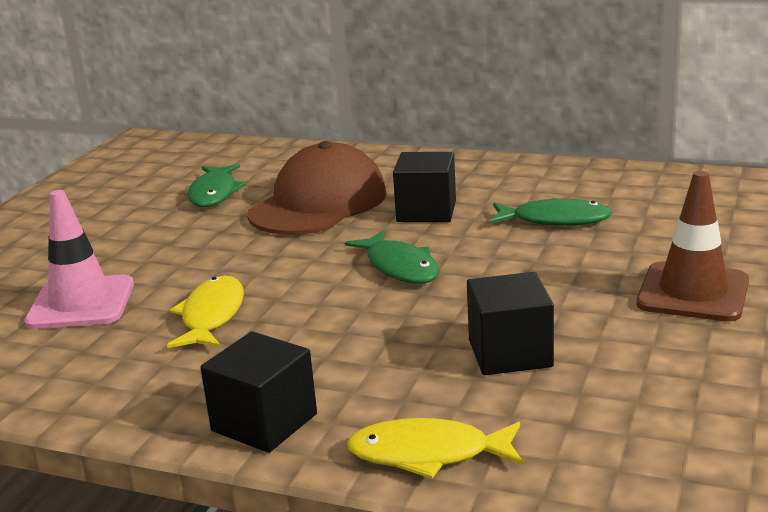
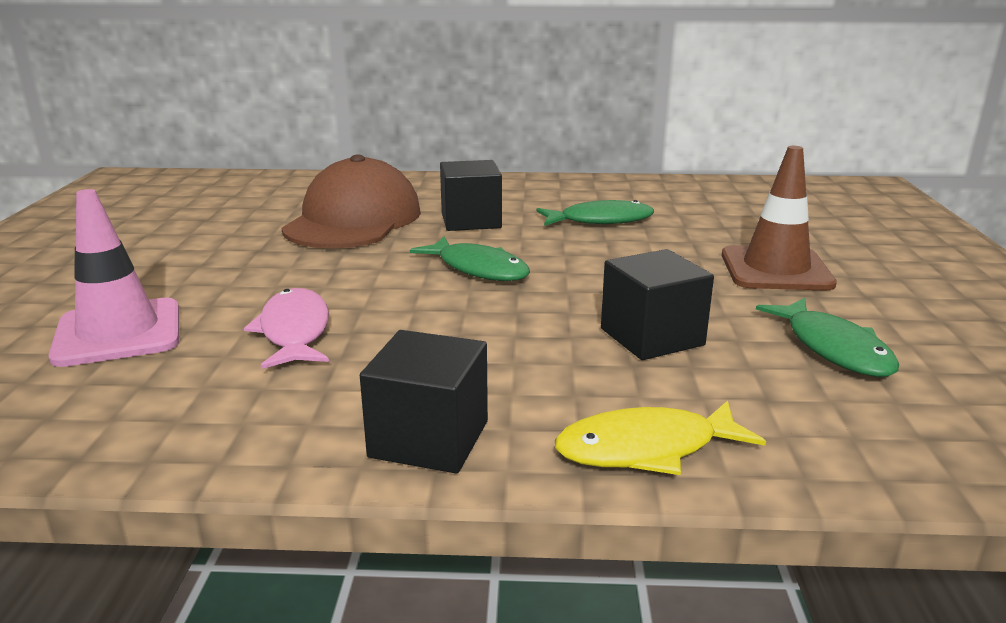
camera: 20 degrees left, 0 degrees up
(212, 316) = (294, 331): yellow fish -> pink fish
(214, 193) = (231, 217): green fish -> green fish (833, 348)

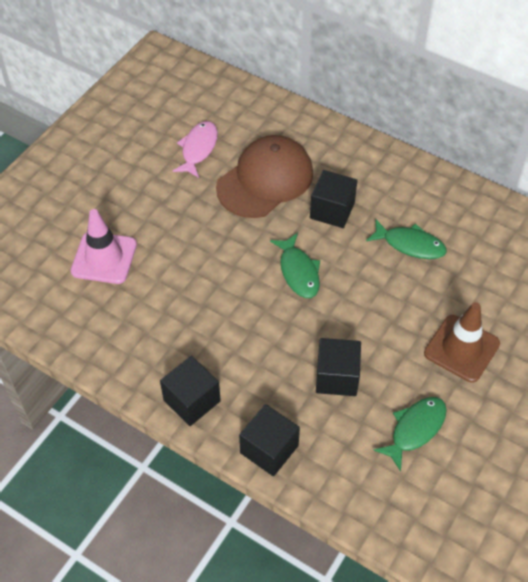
camera: 30 degrees right, 30 degrees up
(294, 331) = (178, 293): pink fish -> pink fish (198, 149)
(646, 449) = (269, 449): yellow fish -> black cube
(833, 348) = (415, 429): green fish -> green fish turned 150 degrees counterclockwise

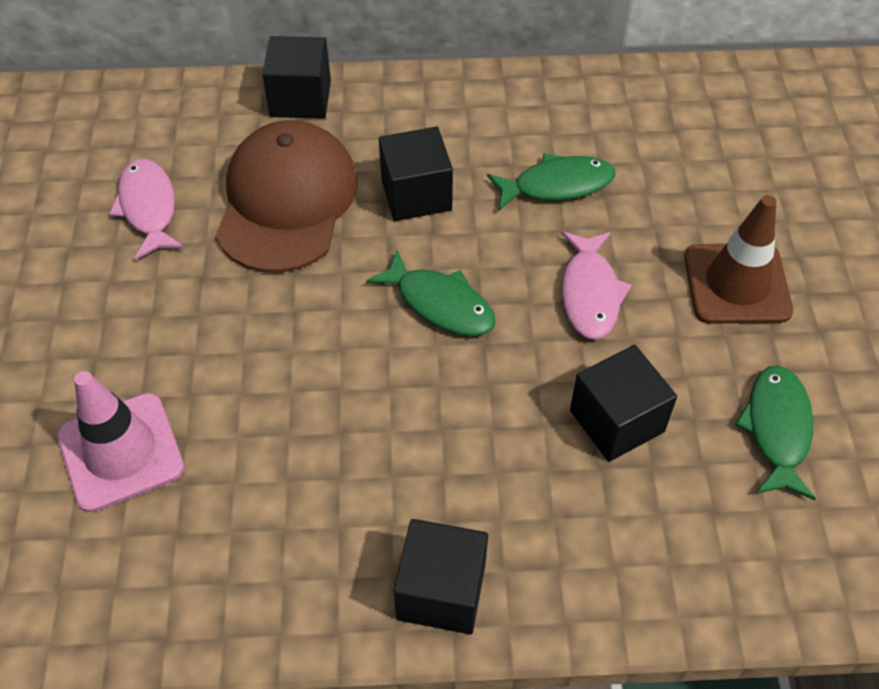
camera: 35 degrees left, 0 degrees up
(269, 449) = (615, 589): black cube -> black cube (300, 99)
(378, 309) = (590, 293): none -> pink fish

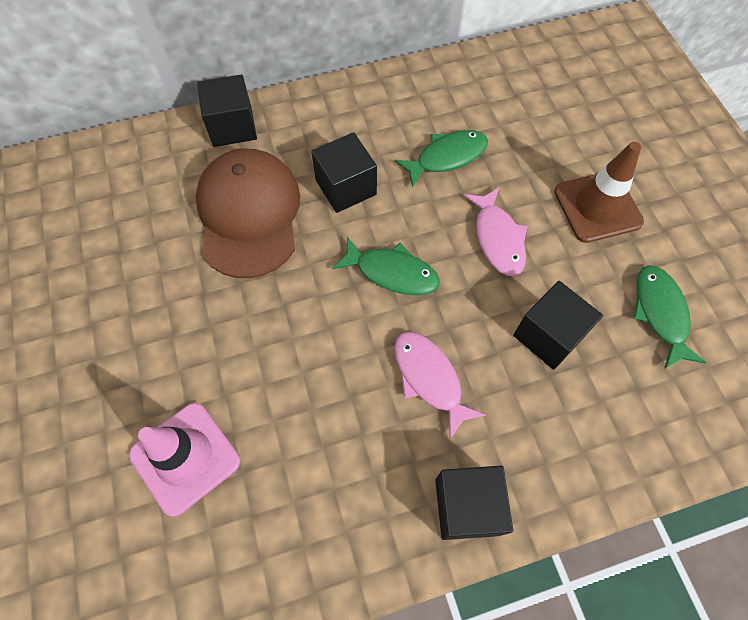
camera: 15 degrees left, 10 degrees up
(148, 208) = (141, 244): pink fish -> pink fish (429, 378)

